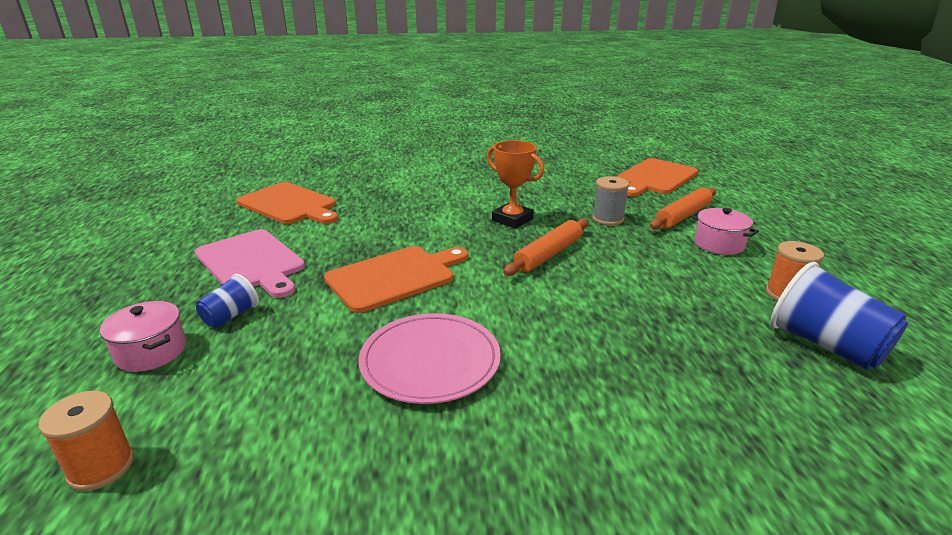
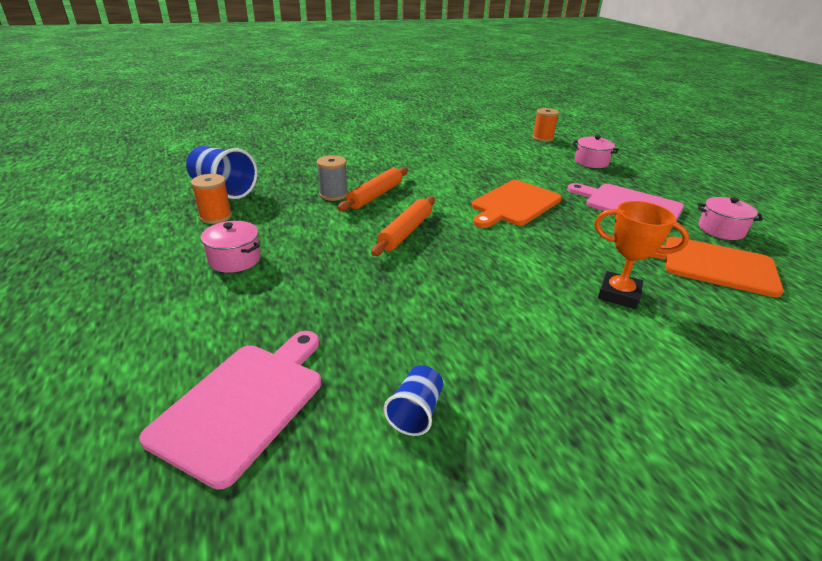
camera: 165 degrees right, 5 degrees up
(213, 228) = (721, 230): none -> pink pot
(230, 316) = (581, 177): blue cup -> blue cup (415, 412)
(430, 361) = (451, 168): pink plate -> none
(512, 220) = (456, 270): orange trophy -> orange trophy (619, 294)
(608, 219) = (346, 283): grey spool -> grey spool (333, 194)
(655, 178) = (244, 404): orange cutting board -> pink cutting board
(683, 216) = (249, 299): orange rolling pin -> orange rolling pin (375, 195)

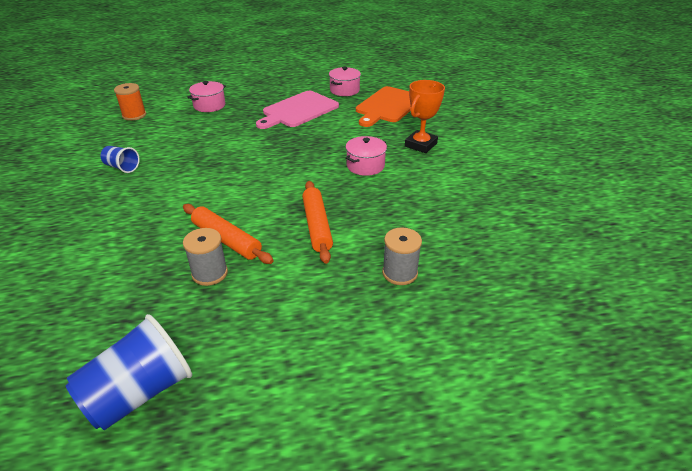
camera: 80 degrees left, 5 degrees up
(215, 216) = (234, 390): orange spool -> none
(235, 259) = (353, 356): pink pot -> pink pot (365, 166)
(244, 404) = (566, 328): pink cutting board -> none
(339, 280) = (399, 273): none -> grey spool
(405, 232) = (317, 226): orange rolling pin -> orange rolling pin turned 45 degrees clockwise
(415, 412) = (550, 243): blue cup -> blue cup (122, 167)
(514, 204) = (279, 159): orange cutting board -> none

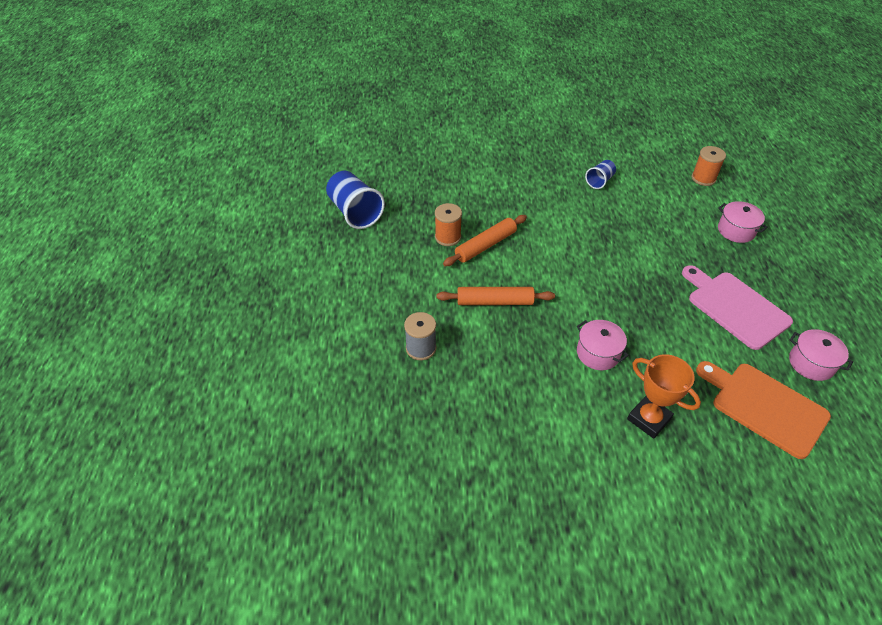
camera: 100 degrees right, 10 degrees up
(210, 273) = (448, 237): grey spool -> orange spool

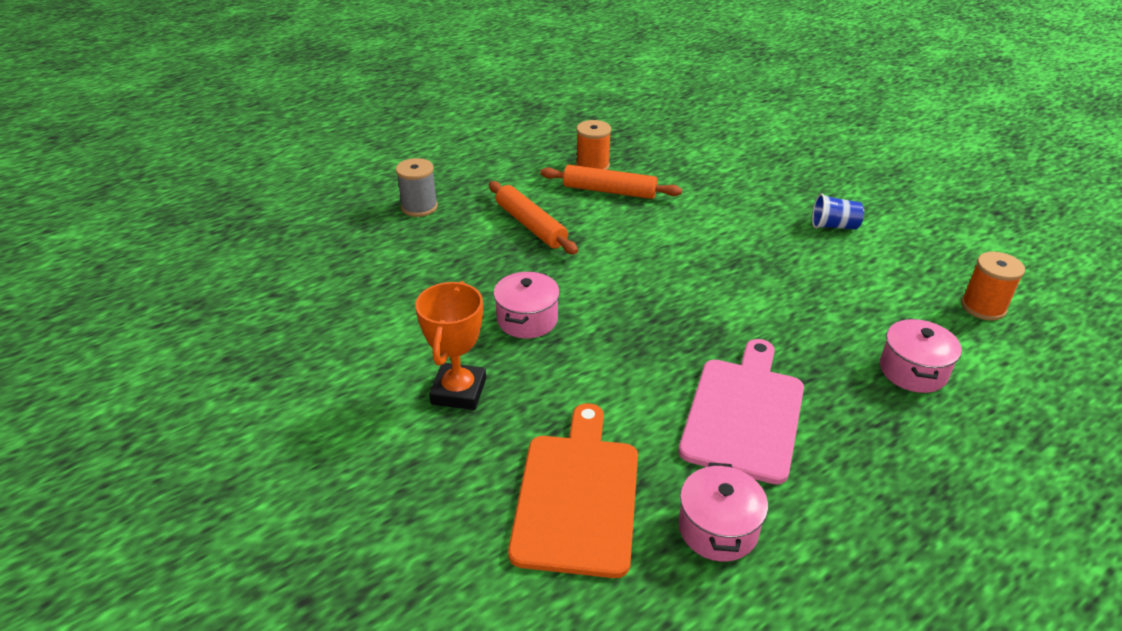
camera: 55 degrees right, 10 degrees down
(355, 212) = (561, 109): blue cup -> none

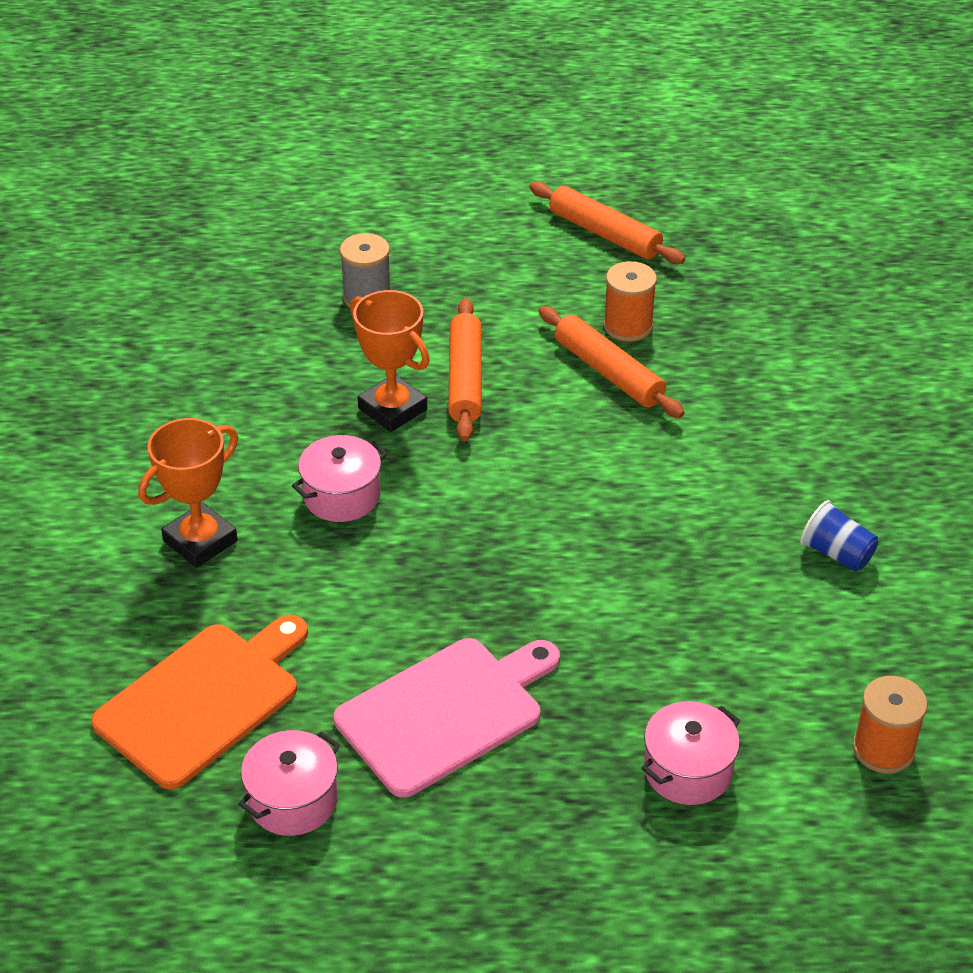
camera: 35 degrees right, 5 degrees up
(504, 258) = (392, 409): none -> orange trophy
(527, 130) = (605, 234): none -> orange rolling pin

